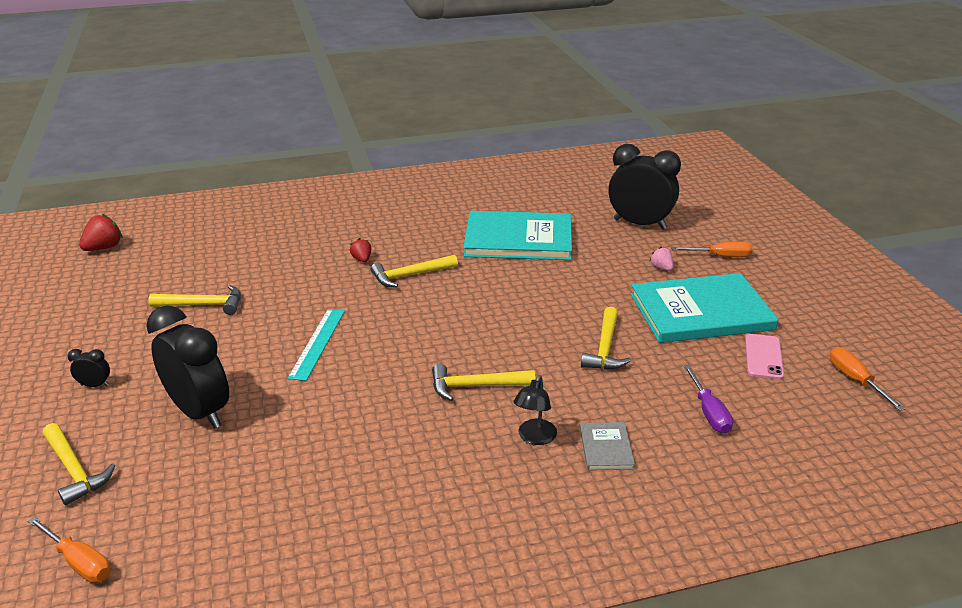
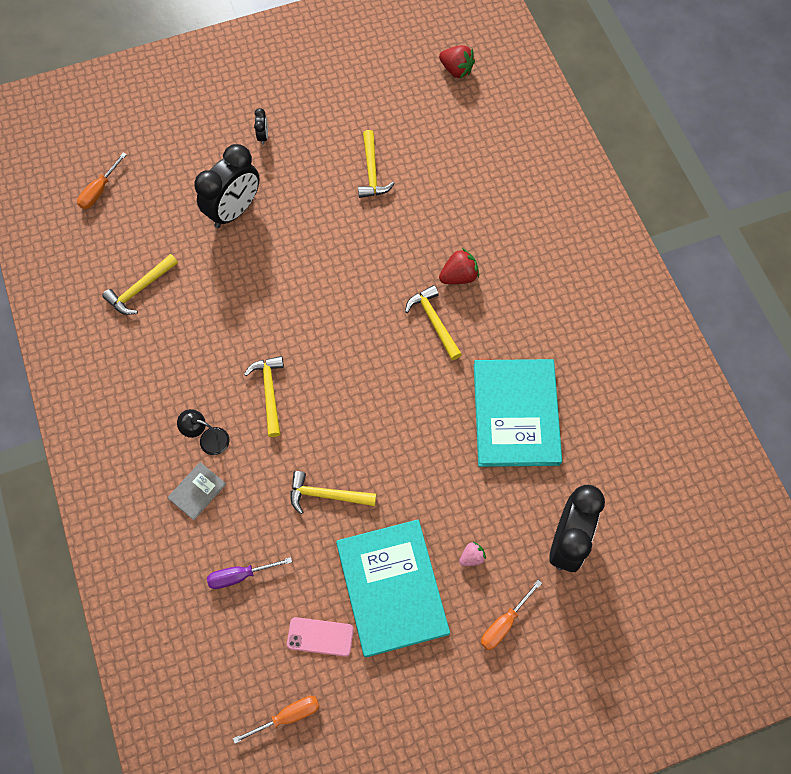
camera: 85 degrees right, 35 degrees up
(75, 469) = (176, 158): yellow hammer -> yellow hammer (140, 289)
(317, 343) = (322, 267): turquoise ruler -> none
(362, 259) = (459, 276): red strawberry -> red strawberry, size x1.64
(606, 448) = (197, 491): grey book -> grey book turned 45 degrees counterclockwise
(720, 256) = (504, 623): orange screwdriver -> orange screwdriver turned 45 degrees clockwise

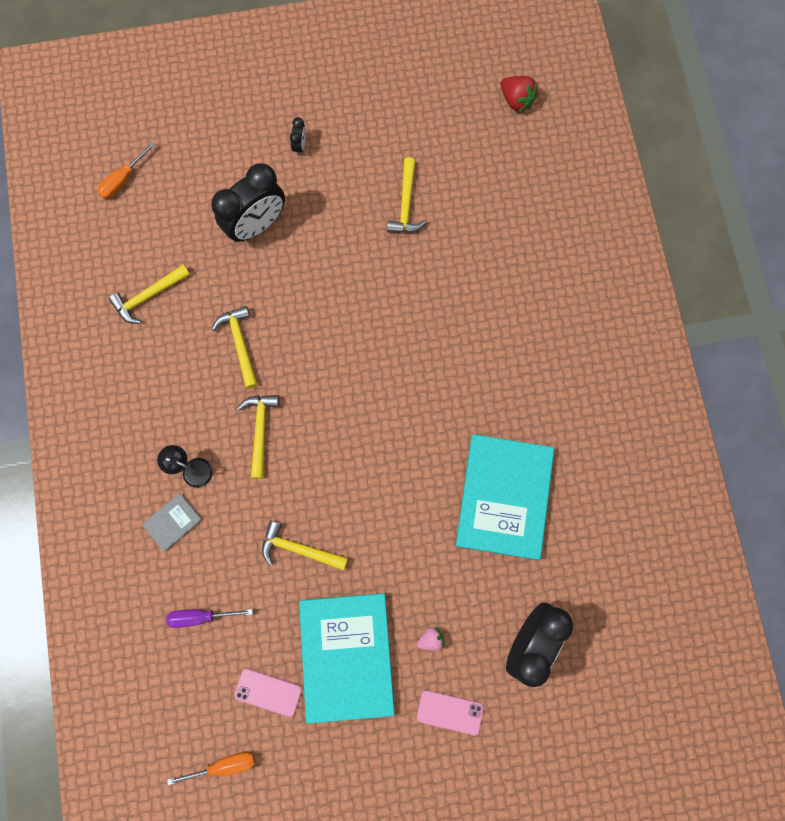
camera: 10 degrees right, 10 degrees up
(434, 322) = (440, 383): yellow hammer -> yellow hammer (240, 344)
(459, 276) = (474, 337): red strawberry -> none
(504, 623) = (450, 712): orange screwdriver -> pink phone

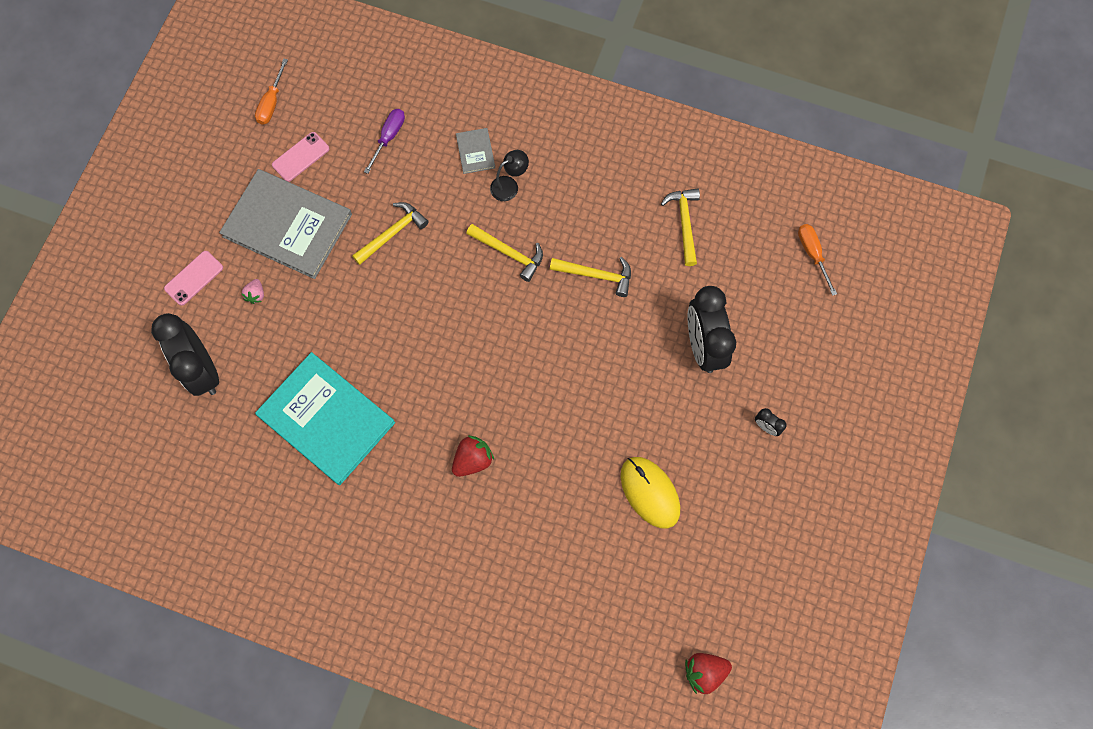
camera: 120 degrees right, 5 degrees down
(346, 656) = (287, 225): turquoise book -> grey book
(406, 204) = (650, 492): yellow hammer -> yellow mouse
(464, 353) = (473, 460): none -> red strawberry

